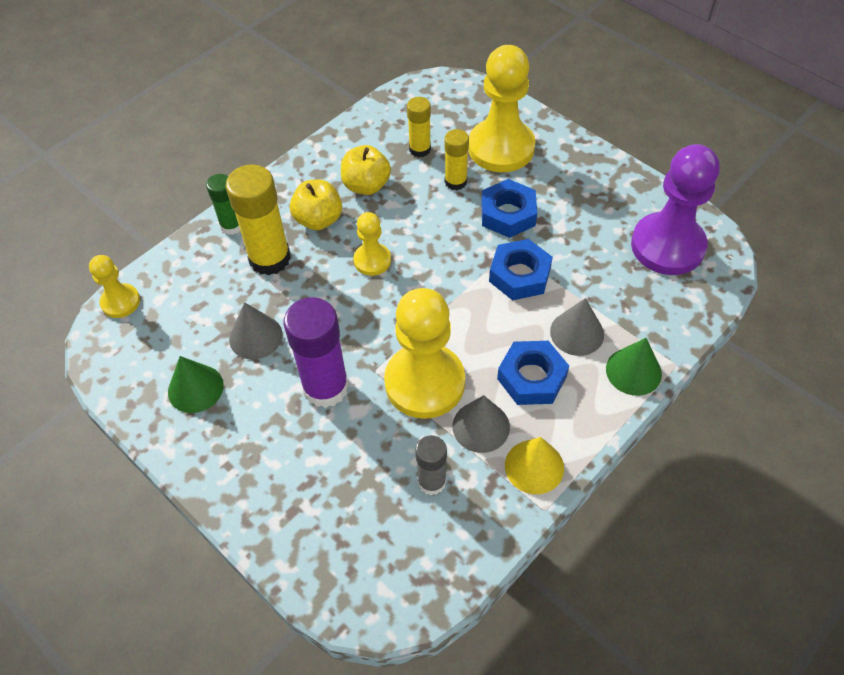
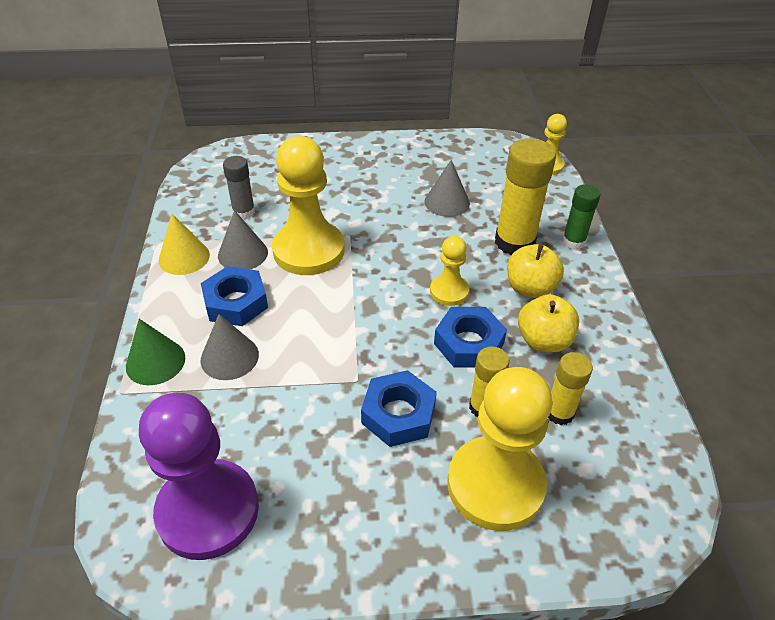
camera: 130 degrees right, 10 degrees down
(195, 388) = (436, 163): green cone -> none
(325, 387) = (367, 209): purple glue stick -> none
(519, 275) = (325, 367): blue nut -> blue nut (469, 343)

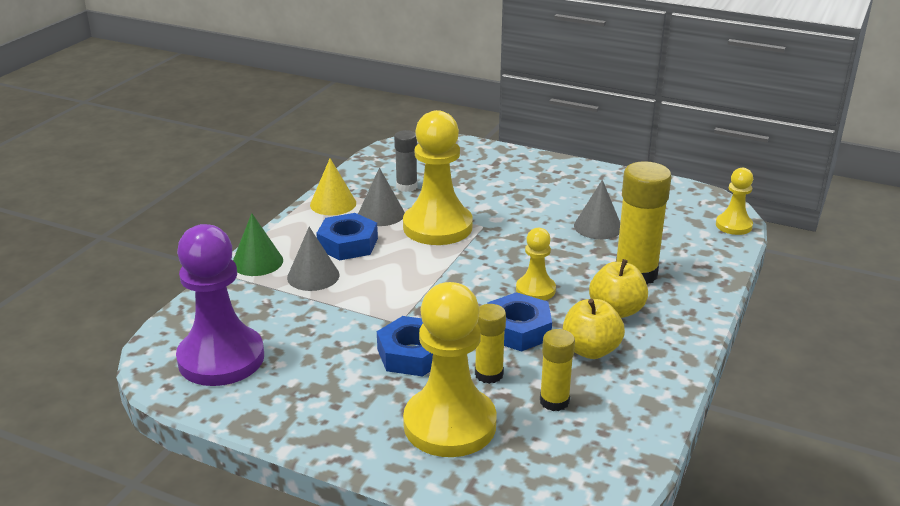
camera: 30 degrees right, 15 degrees down
(573, 241) = (699, 290): green glue stick -> none

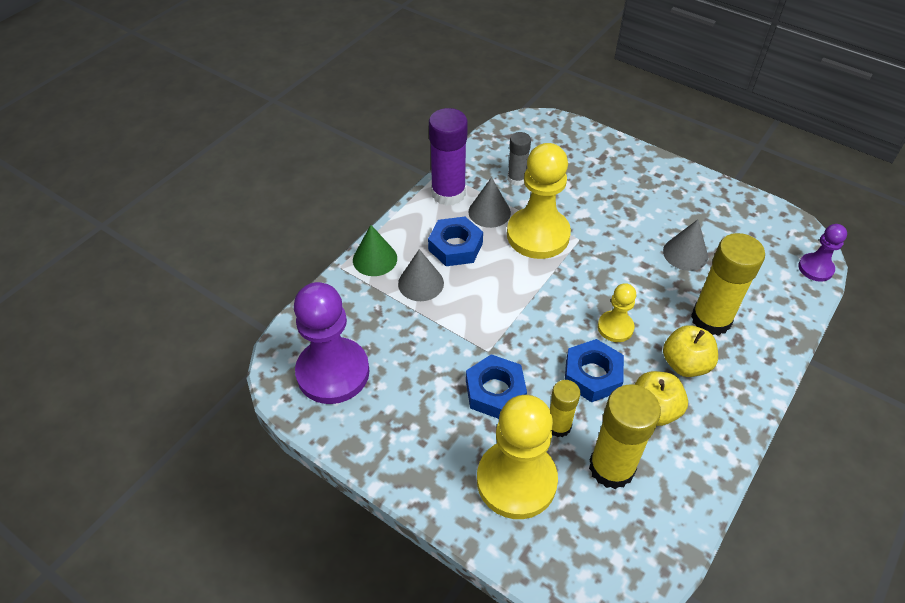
camera: 10 degrees right, 20 degrees up
(333, 204) = (448, 193): yellow cone -> purple glue stick
(554, 401) = (611, 467): yellow glue stick -> yellow glue stick, size x1.74
(733, 225) = (815, 268): yellow pawn -> purple pawn

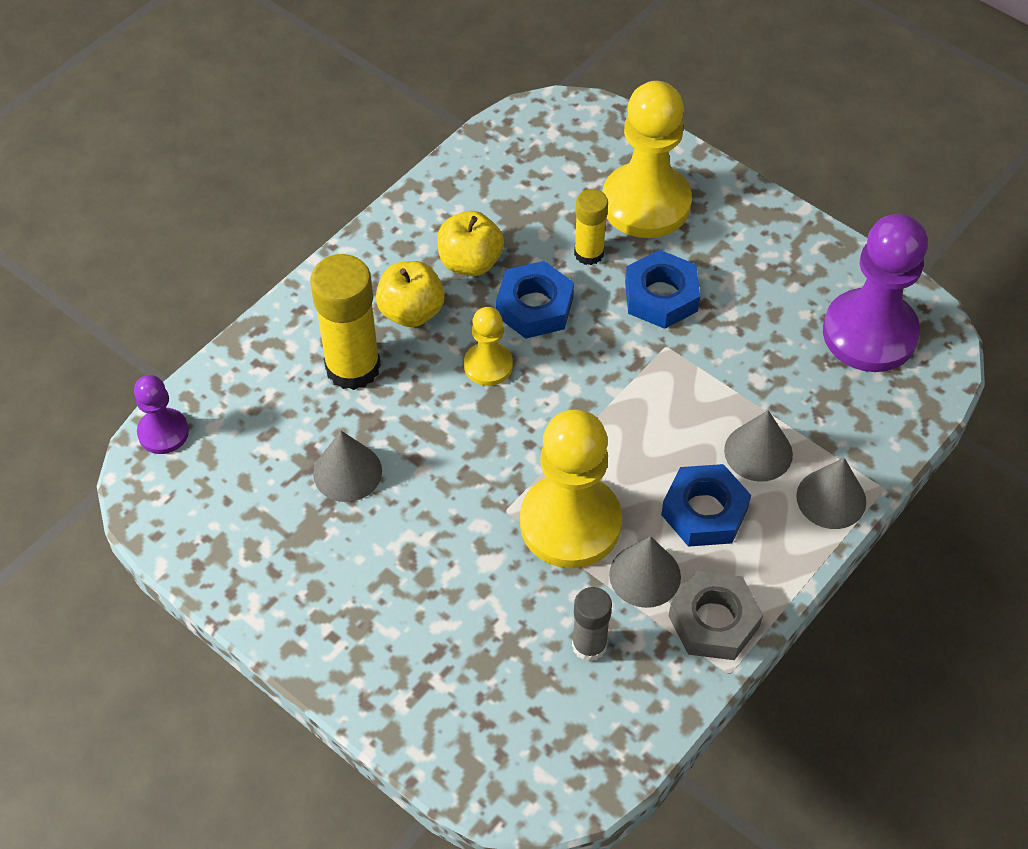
camera: 175 degrees left, 5 degrees up
(375, 259) = (831, 498): green cone -> grey cone
(448, 193) = (713, 621): purple glue stick -> grey nut
(611, 467) = (537, 208): yellow glue stick -> none

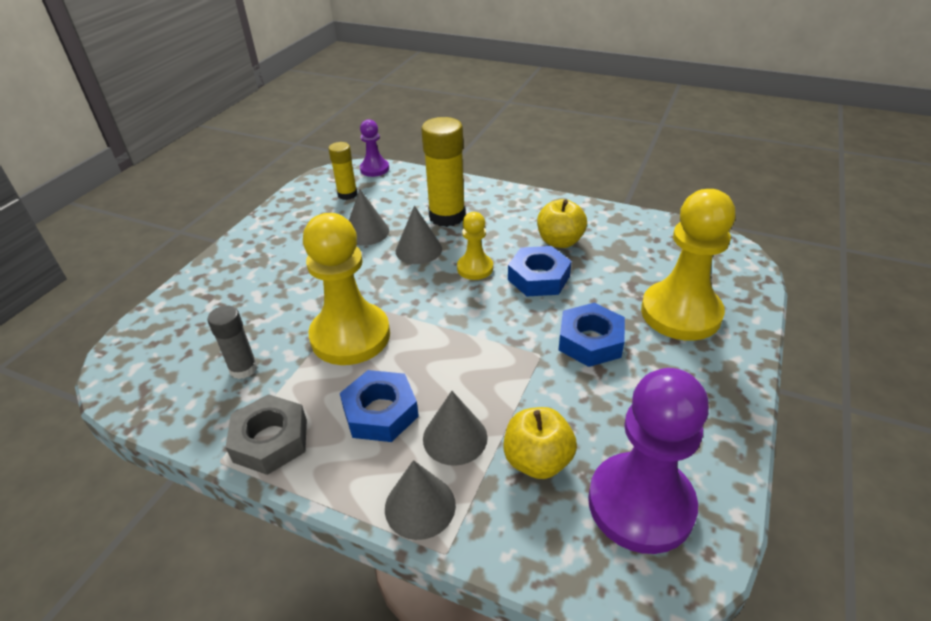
camera: 75 degrees right, 15 degrees down
(411, 311) = (503, 227): yellow apple -> yellow apple (537, 460)
(589, 253) = (607, 293): yellow glue stick -> yellow glue stick (347, 194)
(645, 575) = (310, 387): grey cone -> grey cone (418, 250)

